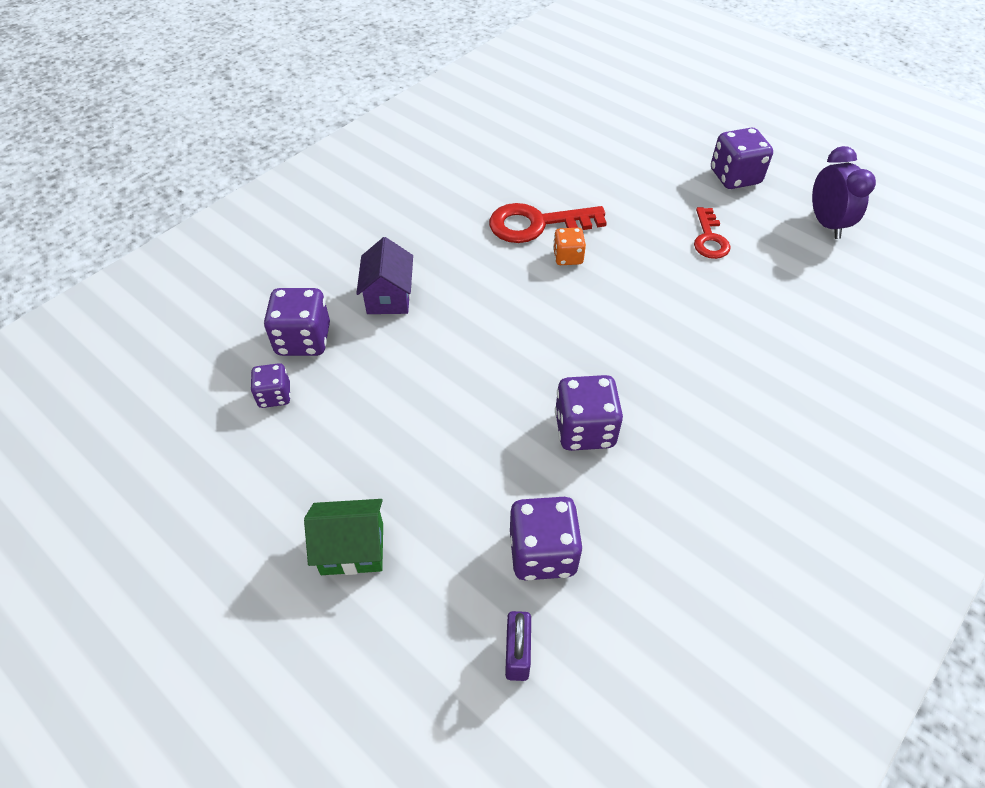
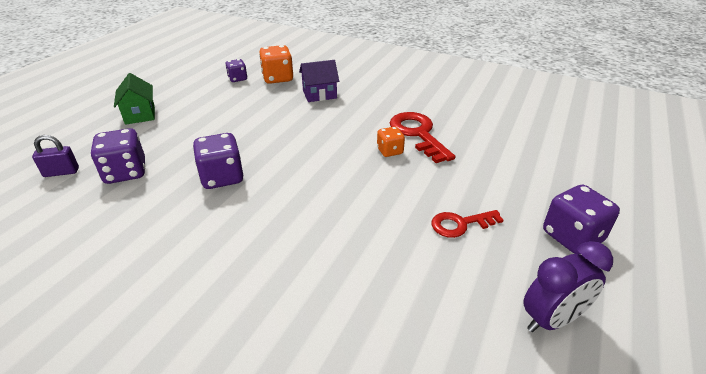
camera: 75 degrees right, 15 degrees down
(303, 340) = (277, 78): purple dice -> orange dice

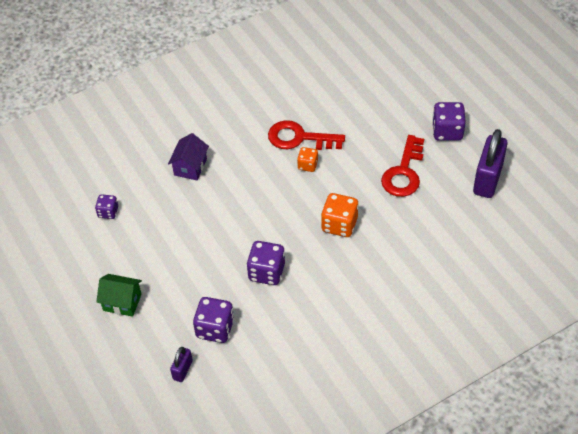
camera: 55 degrees left, 15 degrees up
(277, 78) = (133, 183): orange dice -> orange dice (339, 225)
(460, 224) = (404, 172): red key -> red key, size x1.61
(551, 319) = (487, 179): purple clock -> purple padlock

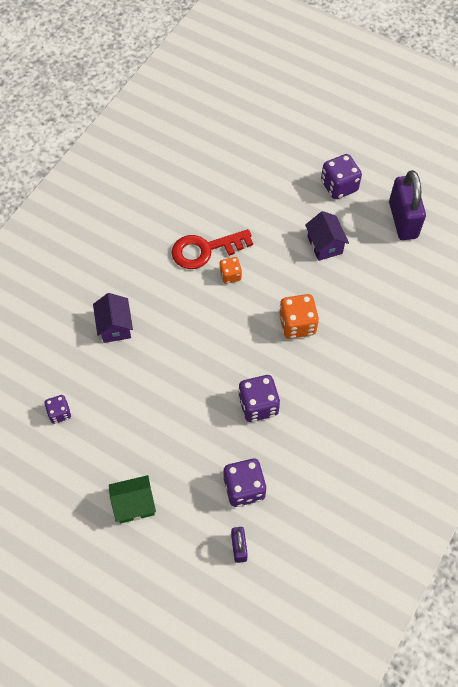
camera: 30 degrees left, 10 degrees up
(404, 172) = (324, 245): red key -> purple house

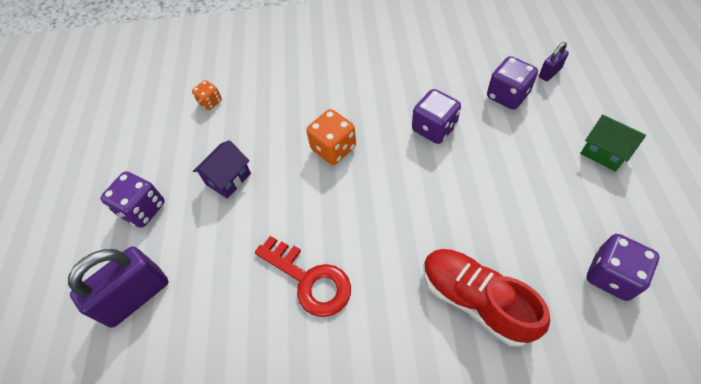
camera: 120 degrees left, 5 degrees down
(59, 413) = (611, 276): purple dice -> purple dice, size x1.67
(115, 326) = (475, 300): purple house -> red shoe
(230, 275) = (323, 234): orange dice -> orange dice (210, 102)
(403, 220) = (159, 138): purple padlock -> purple padlock (136, 297)

